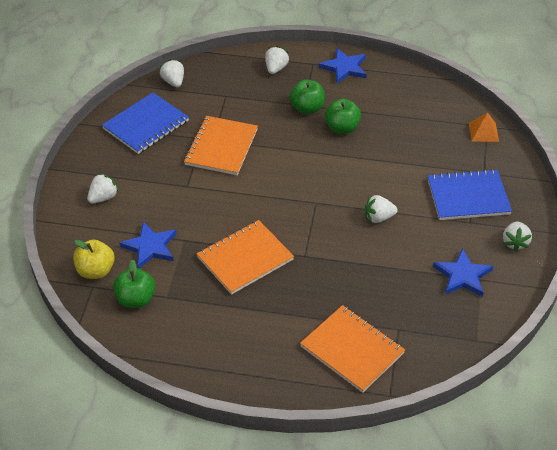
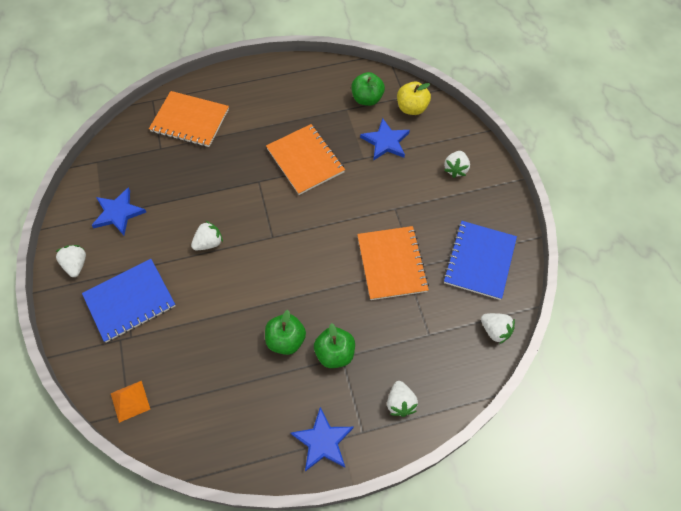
camera: 155 degrees right, 15 degrees up
(245, 258) = (305, 160): orange notebook -> orange notebook turned 60 degrees counterclockwise

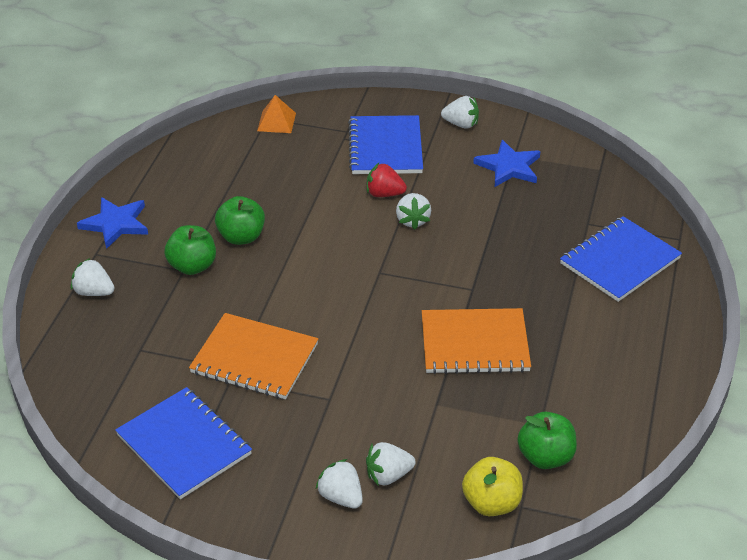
camera: 120 degrees right, 20 degrees down
(188, 274) = (384, 194): none -> red strawberry
(190, 120) = (619, 261): orange notebook -> blue notebook
(385, 141) = (448, 441): blue star -> none
(495, 330) = (87, 409): white strawberry -> white strawberry (388, 475)

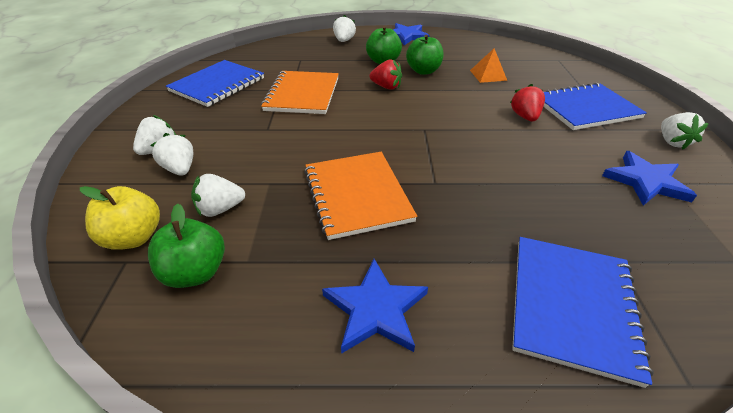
camera: 75 degrees right, 0 degrees up
(269, 279) = (386, 87): none -> red strawberry
(276, 122) = (559, 63): orange pyramid -> orange pyramid (488, 75)
(412, 220) = (504, 135): white strawberry -> white strawberry (220, 209)
(603, 356) = (375, 309): none -> blue star
(619, 261) = (572, 305): blue notebook -> blue notebook turned 75 degrees clockwise

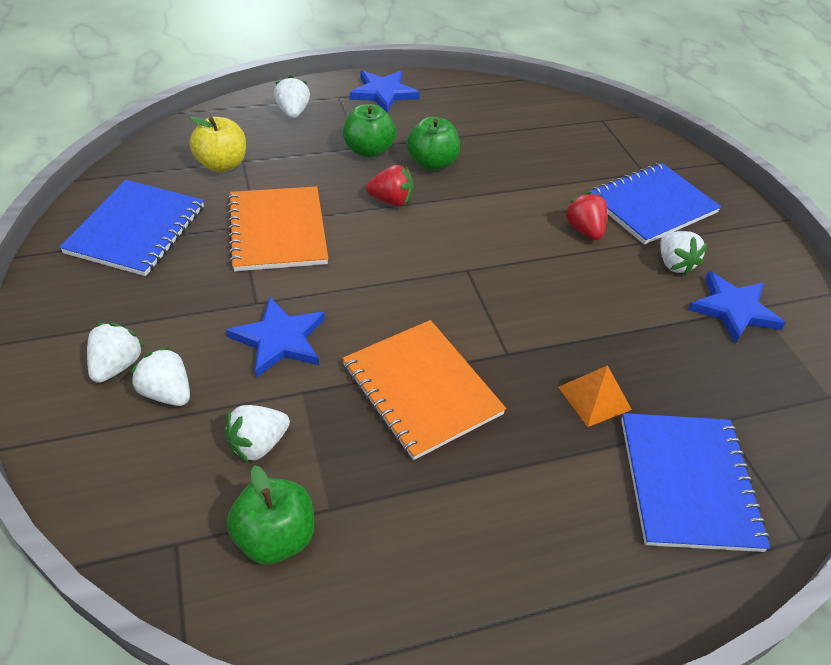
camera: 20 degrees left, 5 degrees up
(134, 237) = (167, 509): yellow apple -> yellow apple (222, 164)
(375, 309) = (498, 533): blue star -> blue star (279, 339)
(488, 75) = (520, 160): orange pyramid -> orange pyramid (594, 398)
(672, 142) = (753, 245): white strawberry -> white strawberry (674, 264)

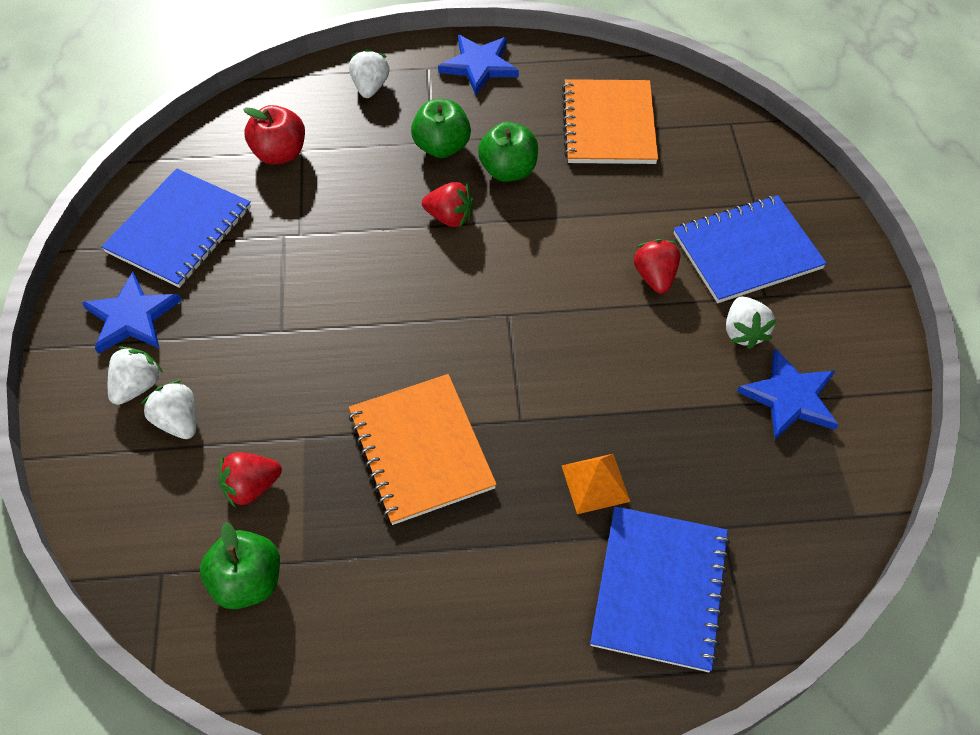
camera: 15 degrees right, 10 degrees up
(222, 164) = (280, 154): yellow apple -> red apple
(258, 444) = (251, 487): white strawberry -> red strawberry
(277, 231) = (320, 245): orange notebook -> orange notebook (608, 124)
(279, 339) = (295, 376): blue star -> blue star (132, 317)

